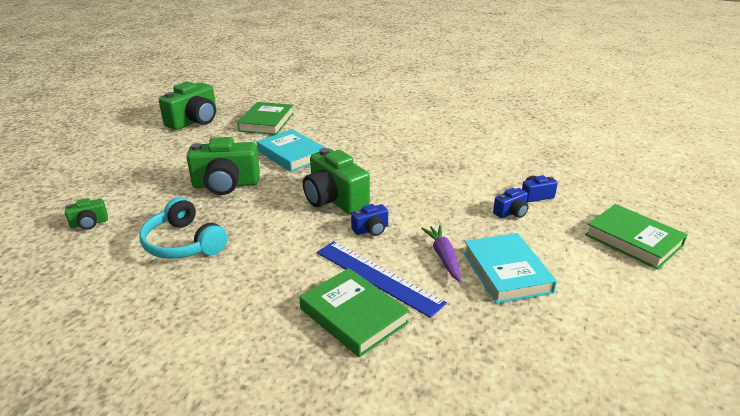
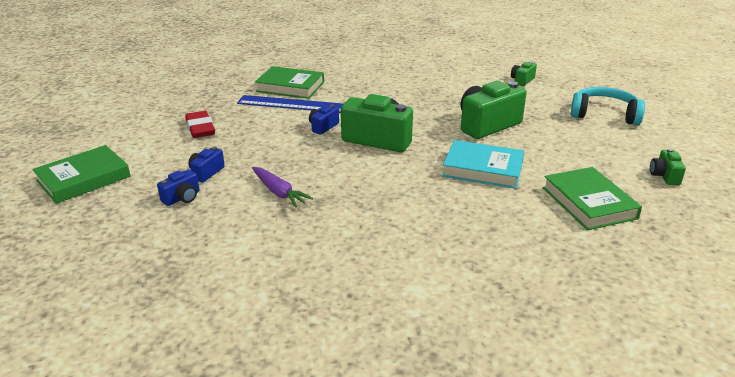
camera: 150 degrees right, 0 degrees up
(183, 243) = (441, 88): turquoise headphones -> turquoise headphones (604, 114)
(194, 121) = (664, 176): green camera -> green camera, size x0.48
(443, 257) = (252, 125): purple carrot -> purple carrot (279, 192)
(506, 272) = (200, 128): turquoise book -> red eraser
(633, 240) = (83, 179): green book -> green book turned 60 degrees counterclockwise

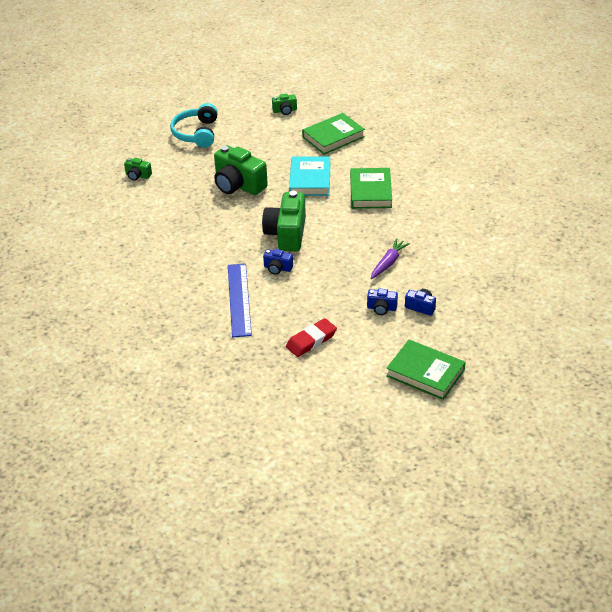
camera: 105 degrees left, 10 degrees up
(290, 87) = (198, 312): green book -> green book (370, 192)

